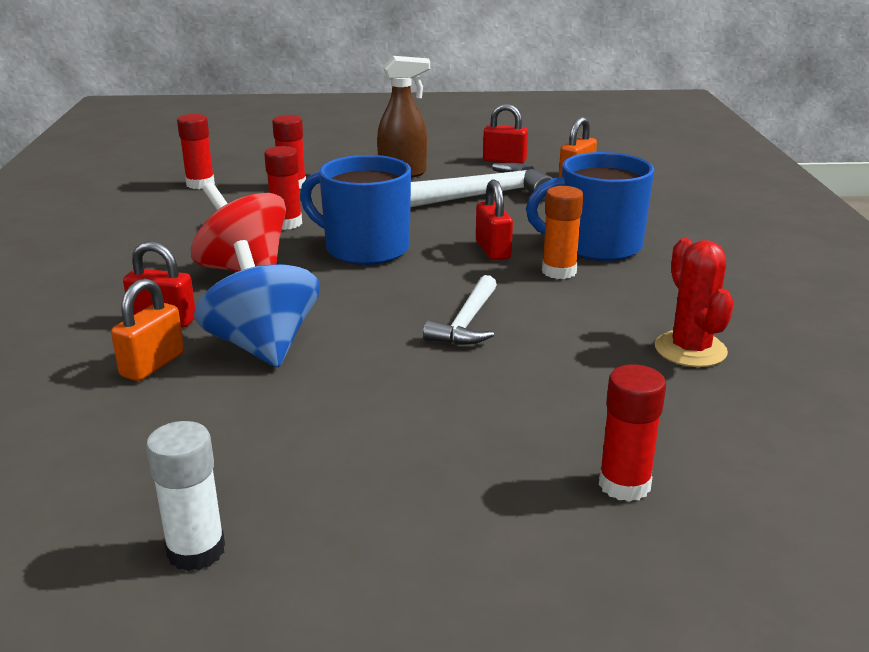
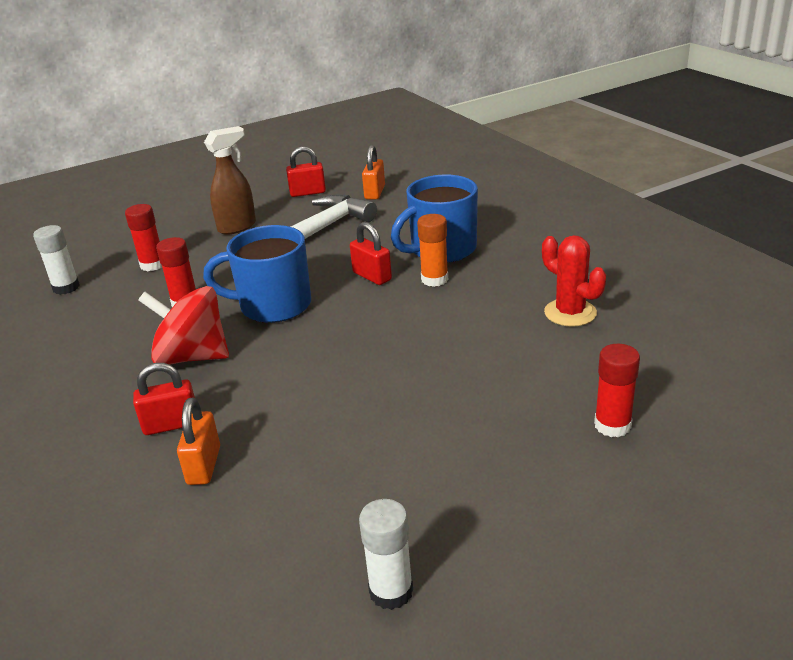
camera: 25 degrees left, 5 degrees up
(200, 184) = (66, 287): red glue stick -> white glue stick
(263, 346) = (277, 417): blue spinning top -> none
(467, 323) = (409, 343): white hammer -> none

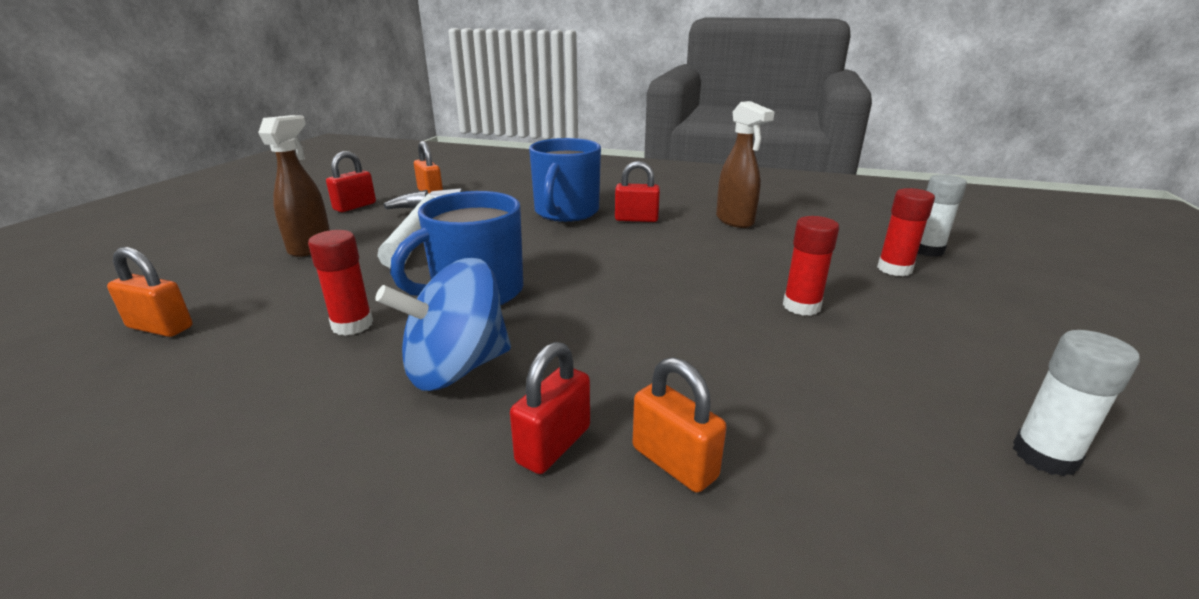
camera: 45 degrees left, 5 degrees down
(66, 287) = (101, 374): white glue stick -> white glue stick (927, 250)
(111, 266) = (160, 327): none -> orange padlock
(152, 265) = (236, 307): red glue stick -> red glue stick (801, 306)
(192, 357) = (456, 368): red spinning top -> blue spinning top
(372, 276) = (538, 243): red padlock -> red padlock (636, 219)
(434, 279) = (598, 230): orange glue stick -> none
(570, 313) = (735, 221): red cactus -> brown spray bottle

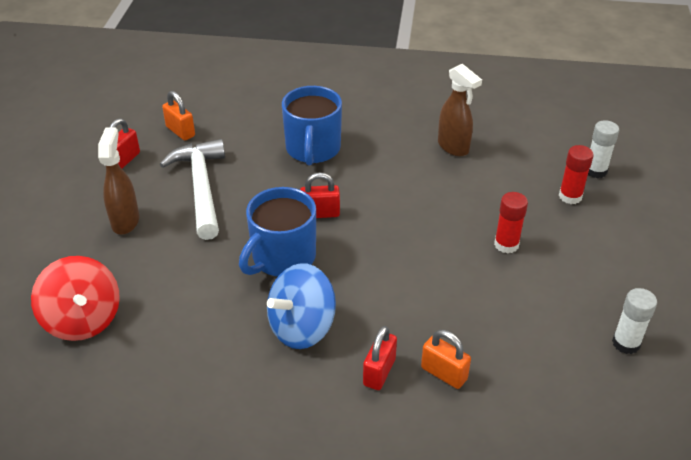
camera: 10 degrees left, 15 degrees up
(160, 327) = (83, 320): orange padlock -> red spinning top
(352, 325) = (214, 300): red glue stick -> none
(636, 219) = (374, 153): red padlock -> red padlock (320, 213)

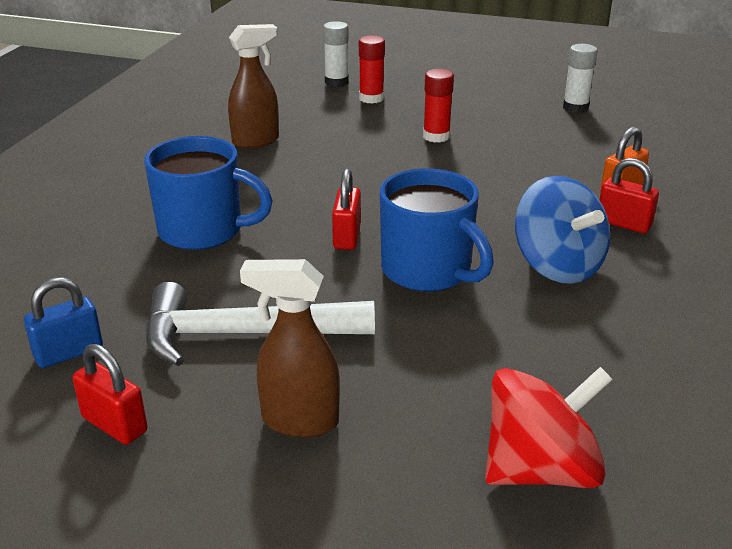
camera: 80 degrees left, 10 degrees down
(180, 131) = (69, 353): orange padlock -> blue padlock

